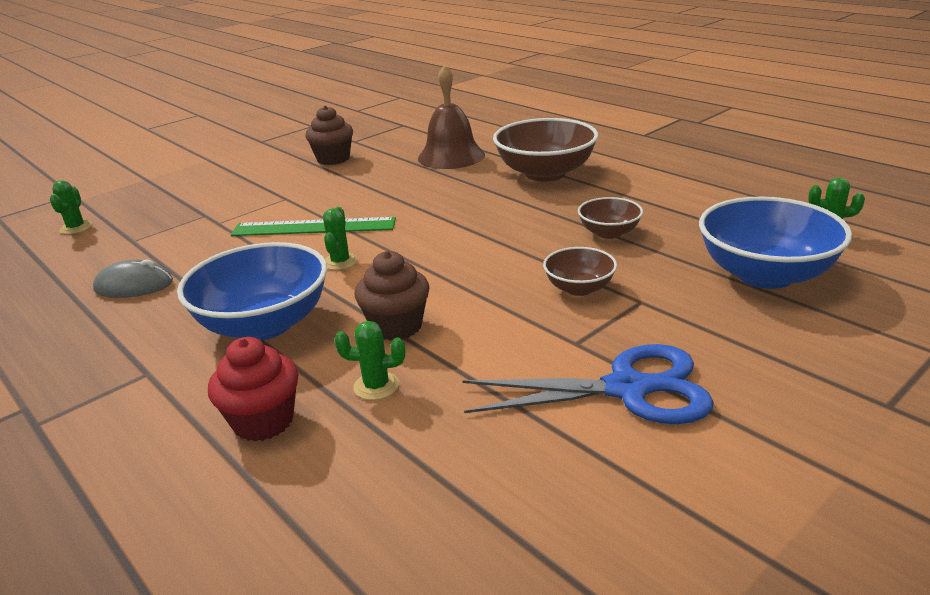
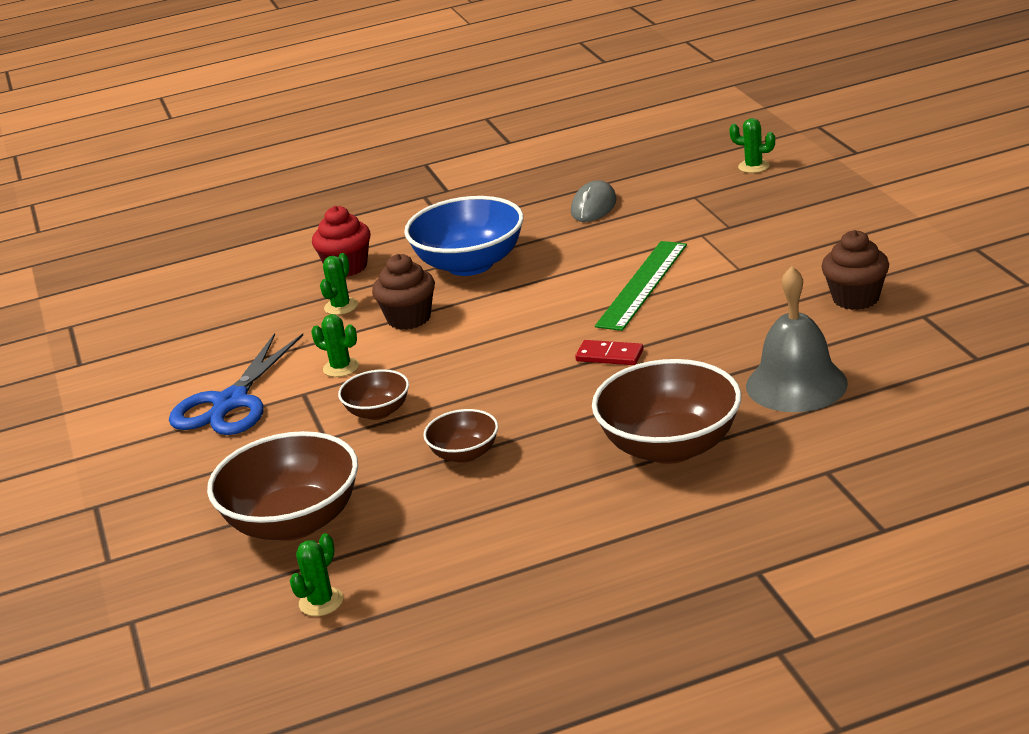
camera: 115 degrees right, 0 degrees up
(340, 262) = (548, 297): green cactus -> green cactus (341, 367)
(436, 214) = (609, 355): none -> red domino
(451, 156) = (796, 384): brown bell -> grey bell
(765, 274) = (294, 522): blue bowl -> brown bowl

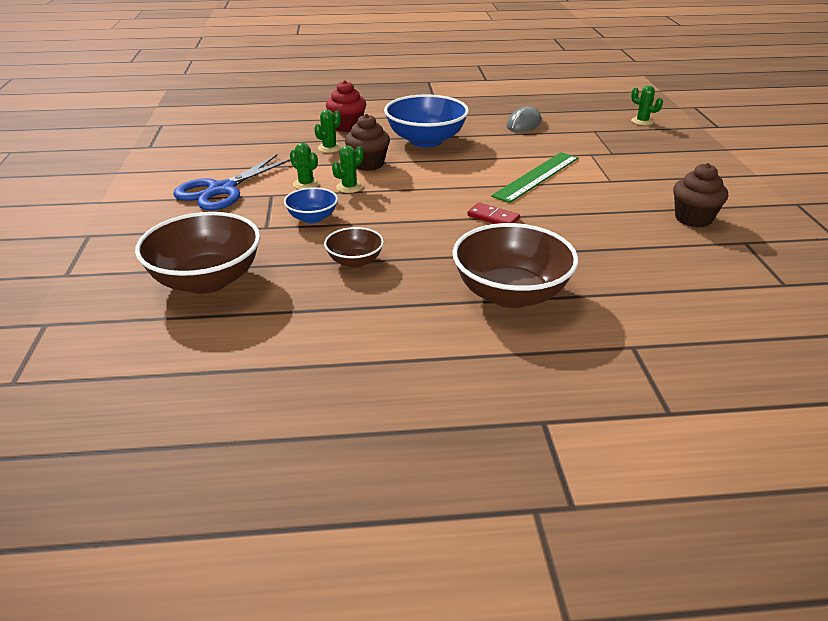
camera: 10 degrees right, 5 degrees up
(321, 602) = (184, 347): green cactus -> green cactus (349, 187)
(378, 412) = (312, 218): brown bowl -> blue bowl
(796, 384) = (628, 270): grey bell -> none

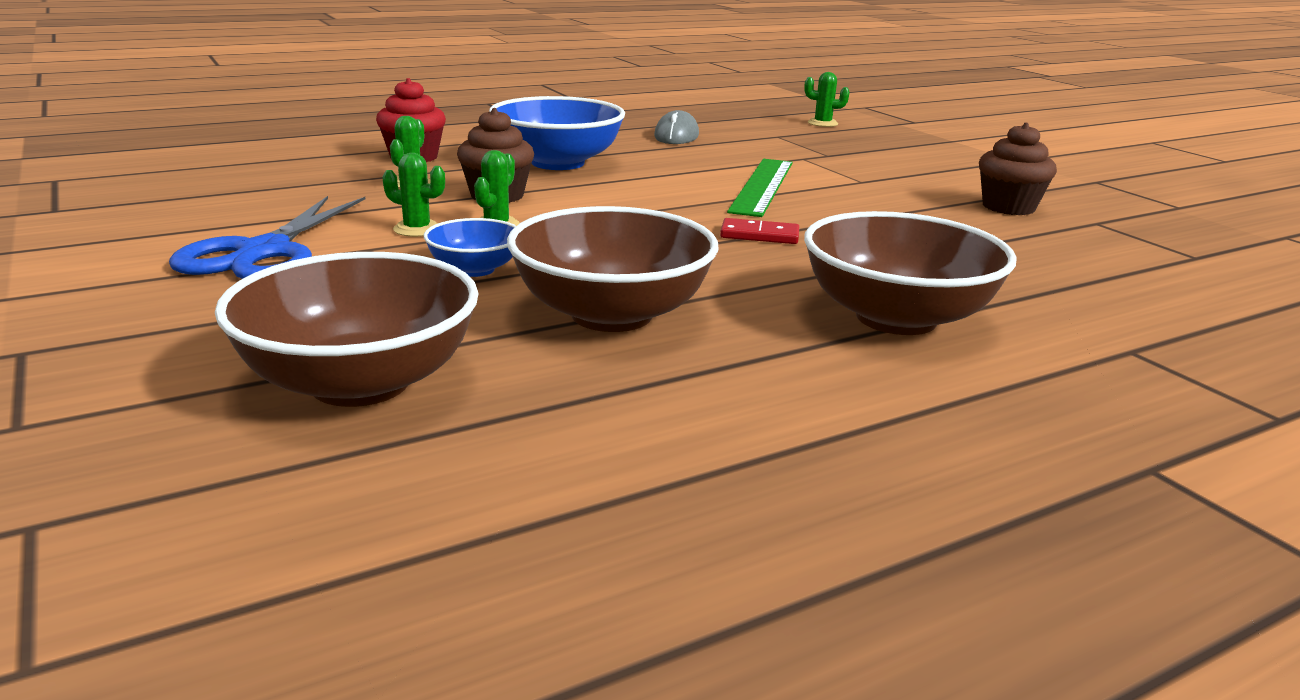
camera: 25 degrees left, 10 degrees down
(355, 261) = (611, 315): brown bowl -> brown bowl, size x1.92

